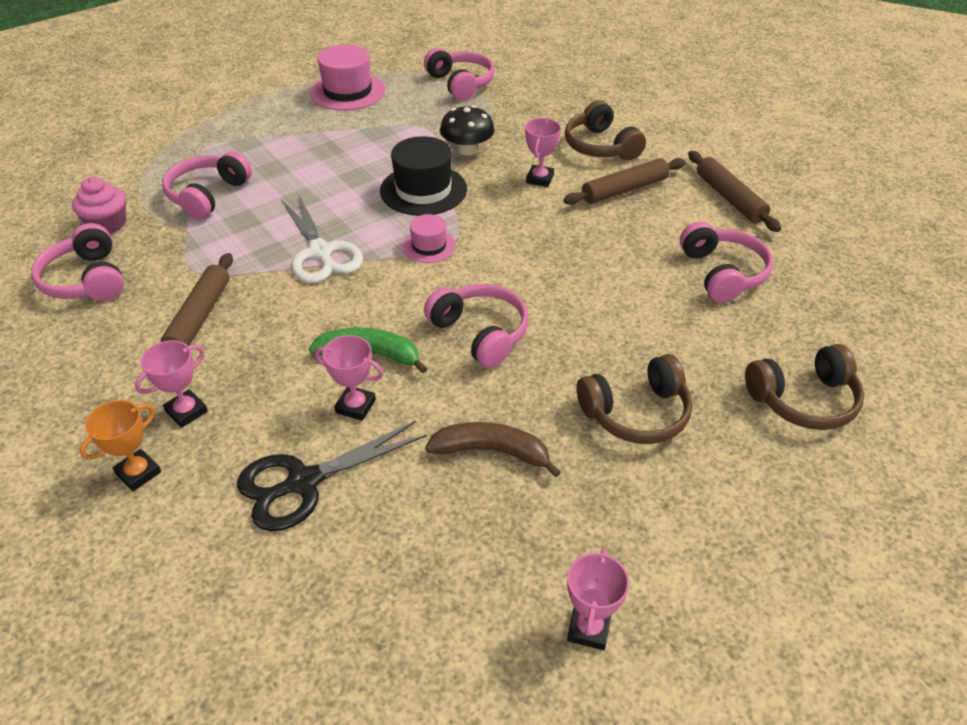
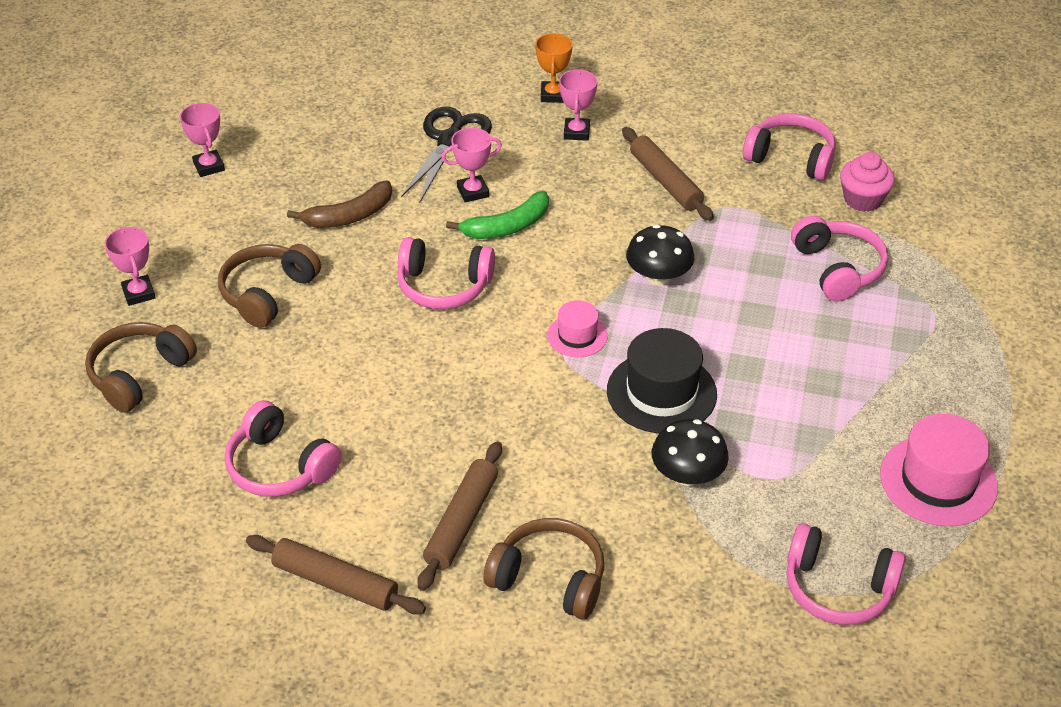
camera: 140 degrees right, 0 degrees up
(320, 252) = (658, 276): white scissors -> black mushroom
(540, 179) = (565, 481): pink trophy -> pink trophy (139, 293)

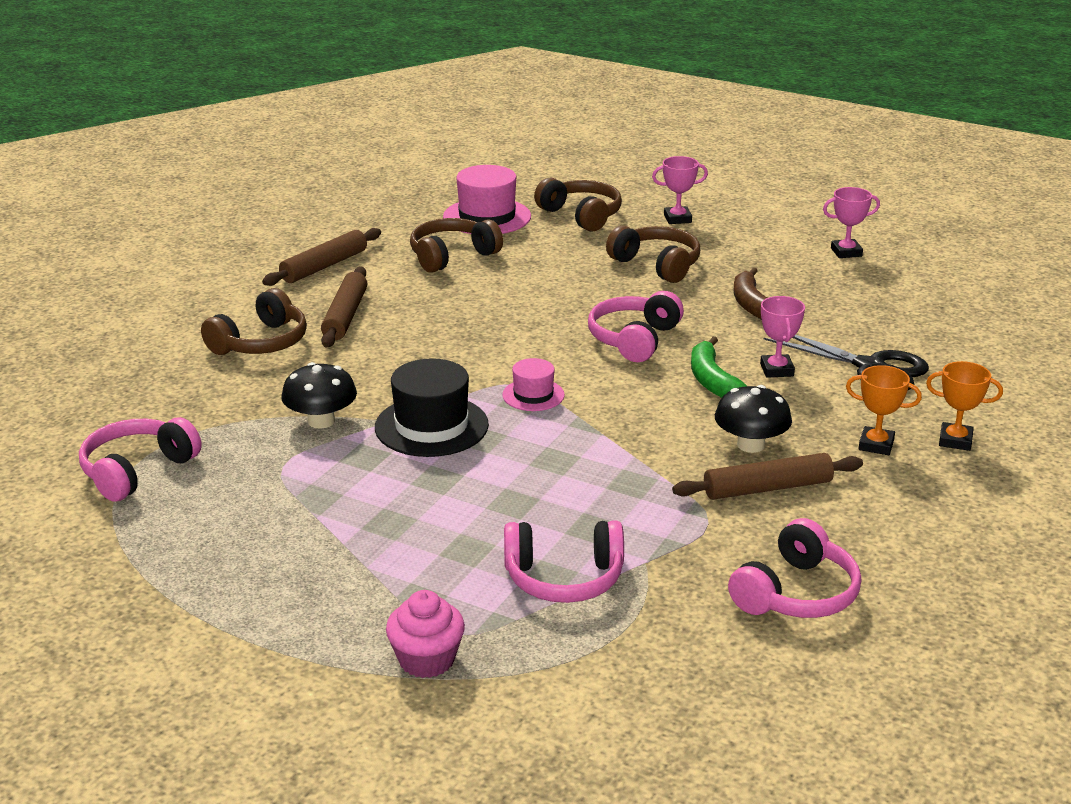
camera: 105 degrees right, 15 degrees down
(280, 466) = (452, 256): pink headphones -> brown headphones
(461, 522) = (345, 316): brown rolling pin -> brown rolling pin turned 60 degrees clockwise
(576, 132) = (876, 445): pink trophy -> orange trophy
(658, 276) = (601, 454): black mushroom -> black mushroom (750, 445)
(862, 199) = (692, 634): pink cupcake -> pink cupcake (426, 660)
(938, 481) = (208, 562): pink hat -> pink hat (487, 217)

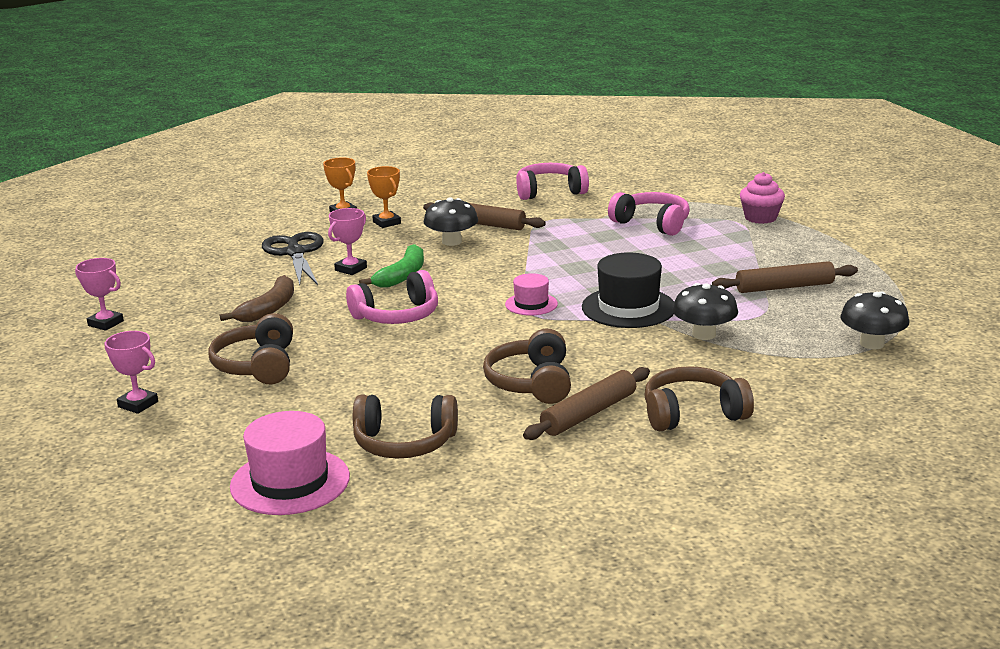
camera: 140 degrees left, 5 degrees down
(137, 471) = (872, 344): pink headphones -> black mushroom
(324, 266) = (542, 481): brown rolling pin -> brown rolling pin (784, 287)
(581, 215) = (204, 444): brown headphones -> brown headphones (531, 383)

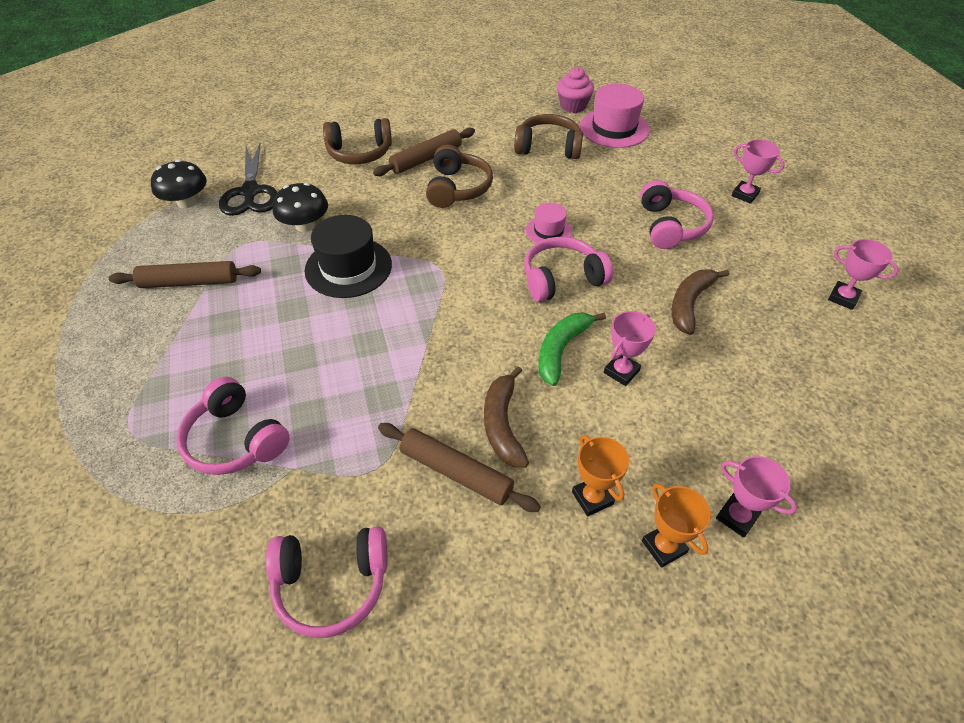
camera: 175 degrees left, 25 degrees up
(257, 365) = (670, 226): brown headphones -> pink headphones
(289, 223) = (736, 517): none -> pink trophy
(295, 253) = (699, 421): black scissors -> black scissors (250, 192)
(451, 241) = (503, 424): black mushroom -> brown banana
(531, 304) = (435, 282): pink hat -> pink hat (548, 231)
(760, 218) = (91, 437): pink cupcake -> pink cupcake (573, 106)

